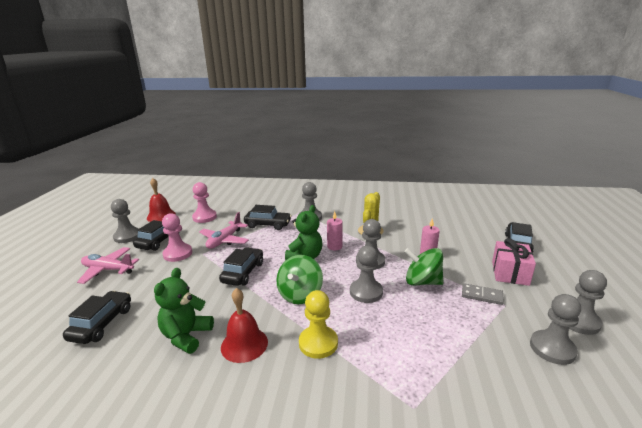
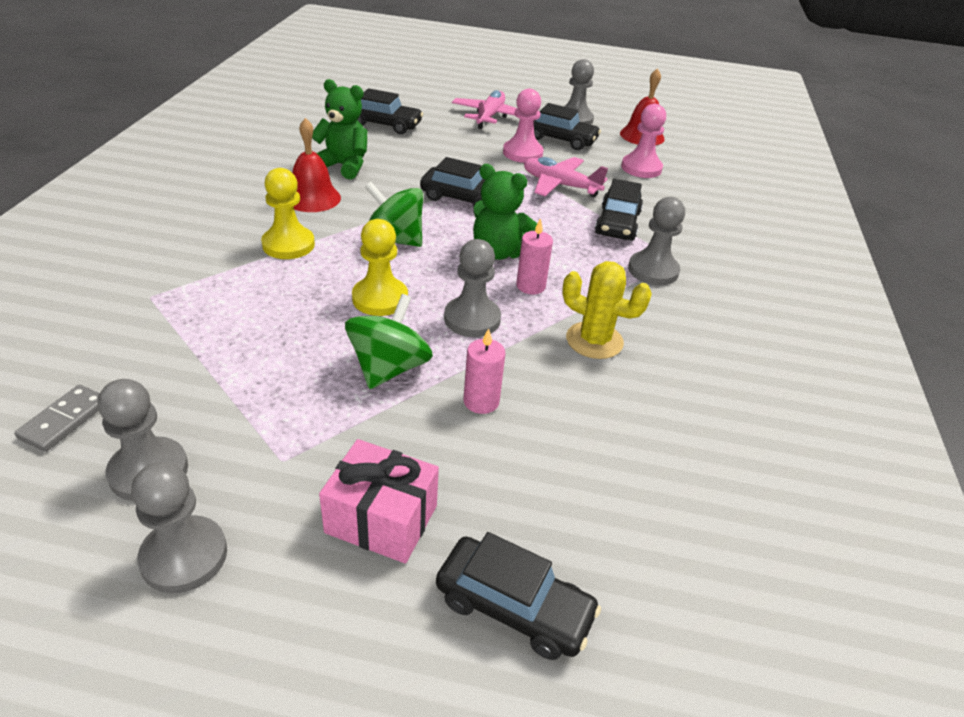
camera: 90 degrees right, 15 degrees up
(366, 292) = (380, 298): grey pawn -> yellow pawn
(482, 295) = (320, 436): grey domino -> grey domino (64, 420)

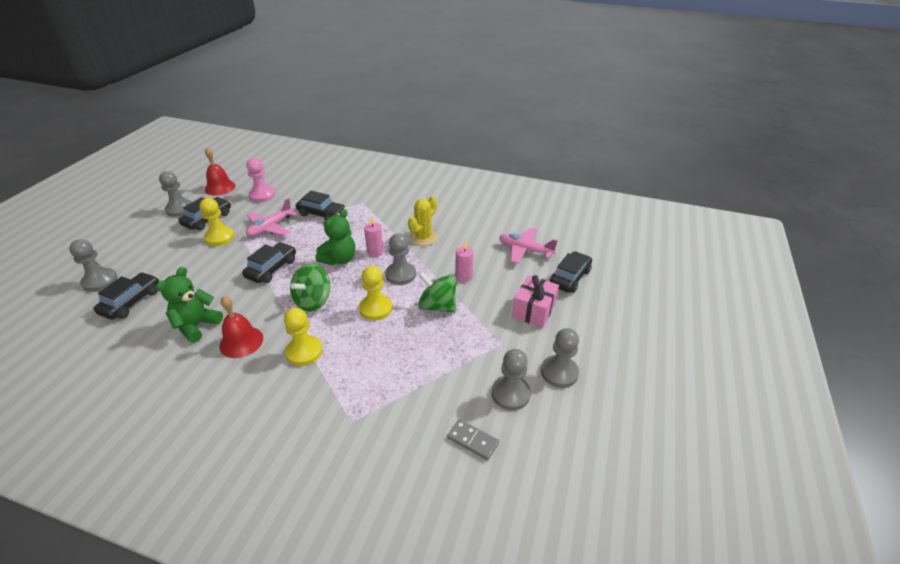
camera: 80 degrees left, 0 degrees up
(489, 117) = (151, 246): pink plane -> pink plane (525, 250)
(522, 153) = (220, 237): pink pawn -> yellow pawn
(653, 270) = (370, 211): grey pawn -> grey pawn (100, 281)

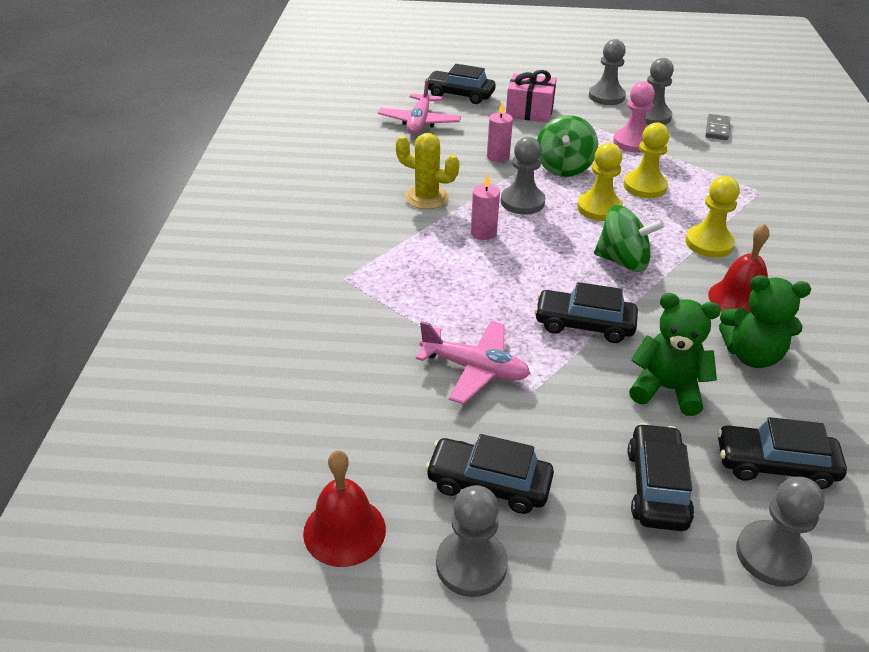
camera: 105 degrees left, 0 degrees up
(220, 237) = (540, 430): yellow pawn -> yellow pawn (645, 186)
(262, 195) = (359, 429): pink pawn -> pink pawn (633, 142)
(322, 214) = (402, 316): black car -> black car (656, 487)
(339, 259) = (521, 262): green teddy bear -> green teddy bear (666, 389)

